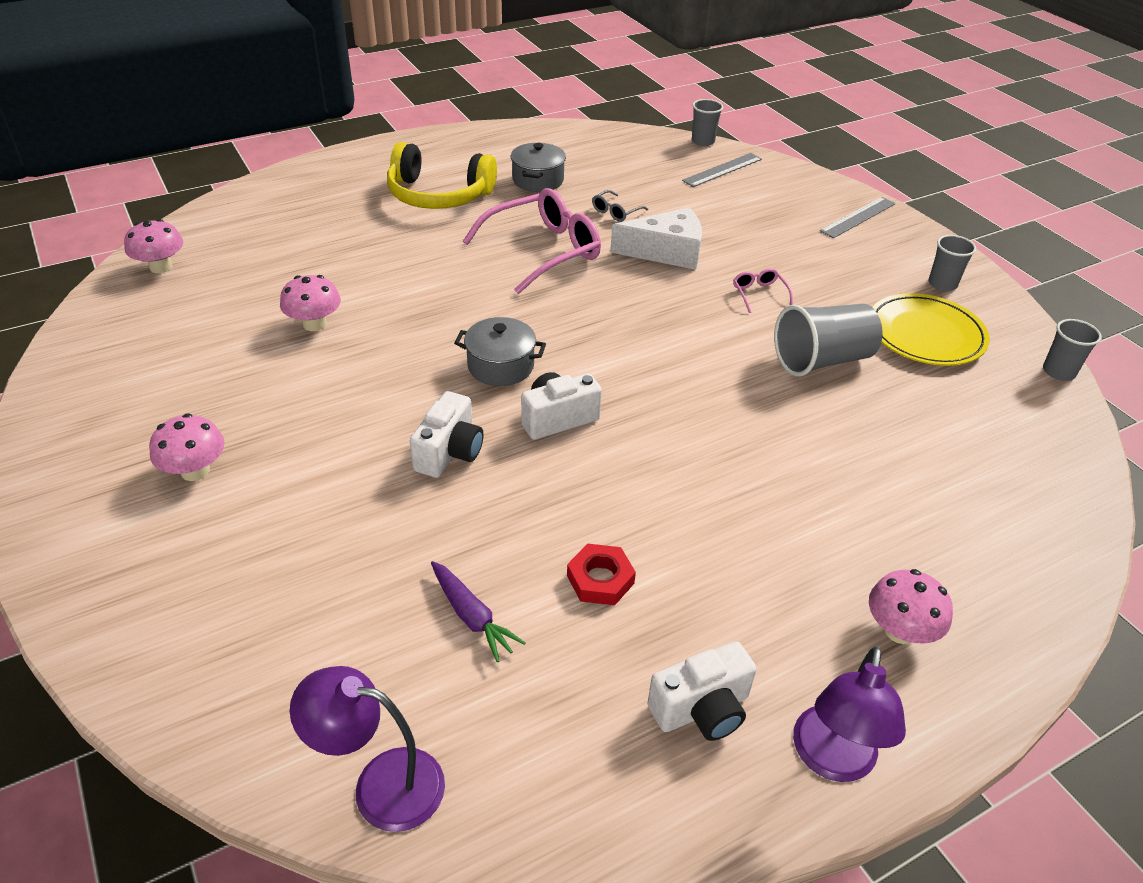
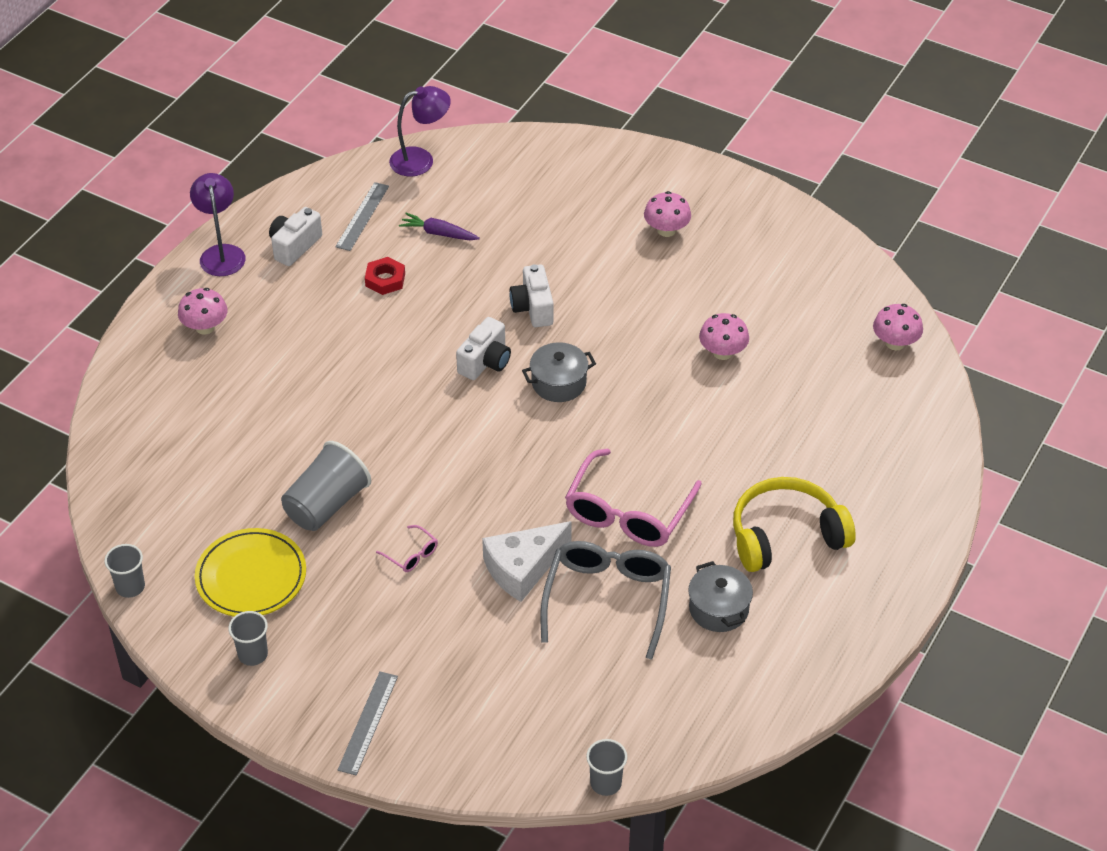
camera: 150 degrees right, 5 degrees up
(616, 211) = (607, 601): grey glasses -> grey glasses, size x2.34
(722, 170) = (550, 734): grey ruler -> grey ruler (362, 216)

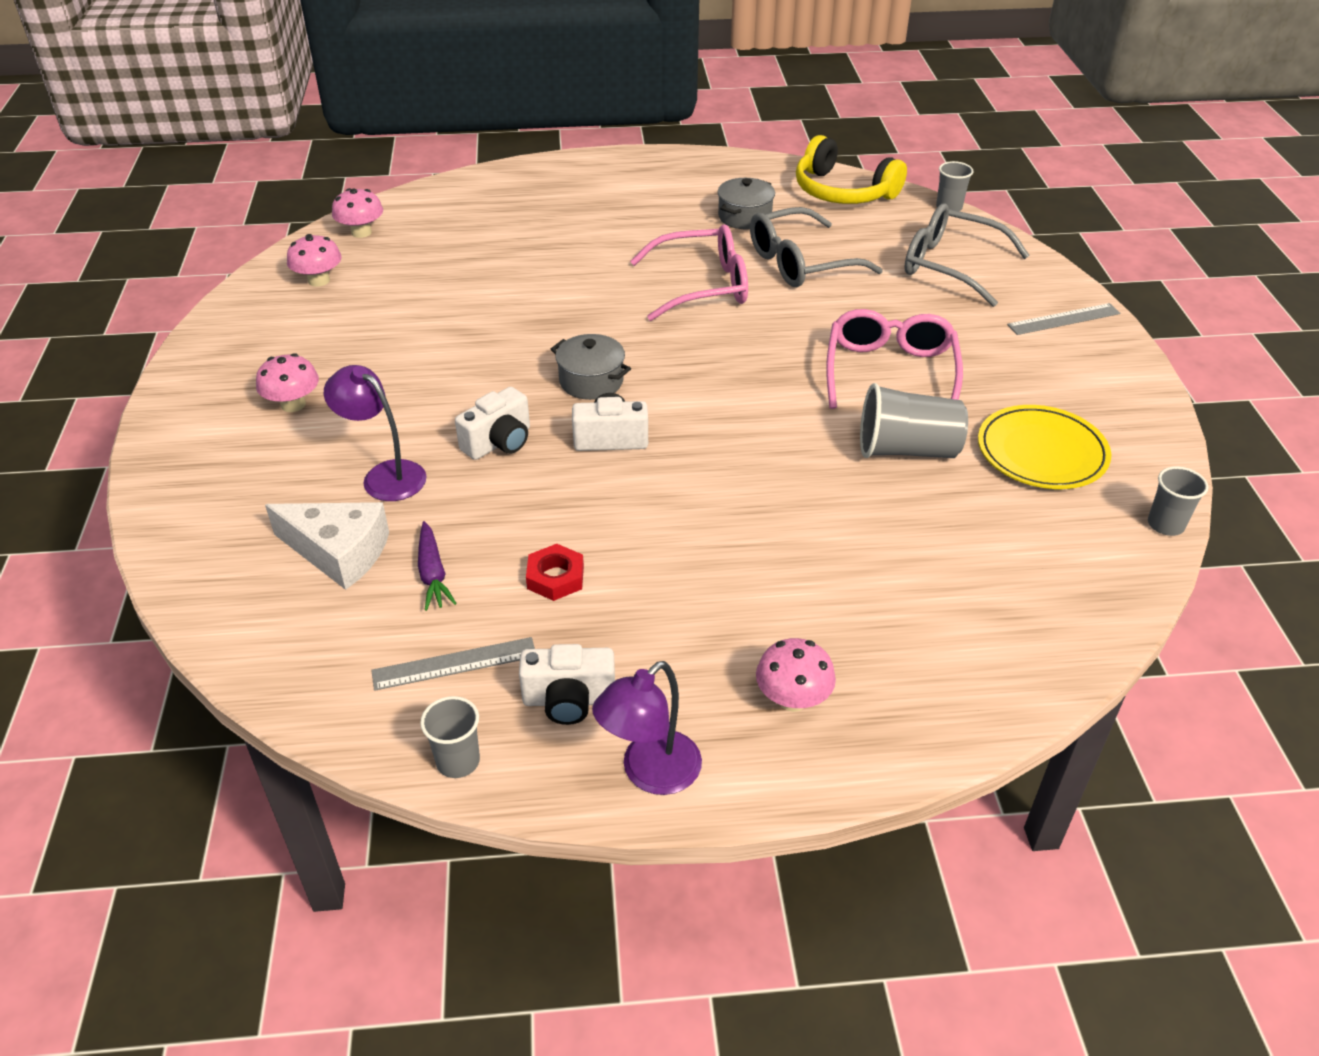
camera: 125 degrees left, 5 degrees down
(253, 654) = (1105, 407): grey cup -> grey cup (458, 761)
(411, 554) = (890, 373): pink glasses -> pink glasses, size x2.34
(421, 160) = (290, 668): purple lamp -> purple lamp (385, 475)
(509, 705) = (952, 266): none -> grey glasses
(523, 568) = (824, 312): white cheese -> white cheese (339, 552)
(722, 352) = (456, 308): pink mushroom -> pink mushroom (319, 280)
(786, 536) = (639, 213): yellow headphones -> yellow headphones (843, 191)

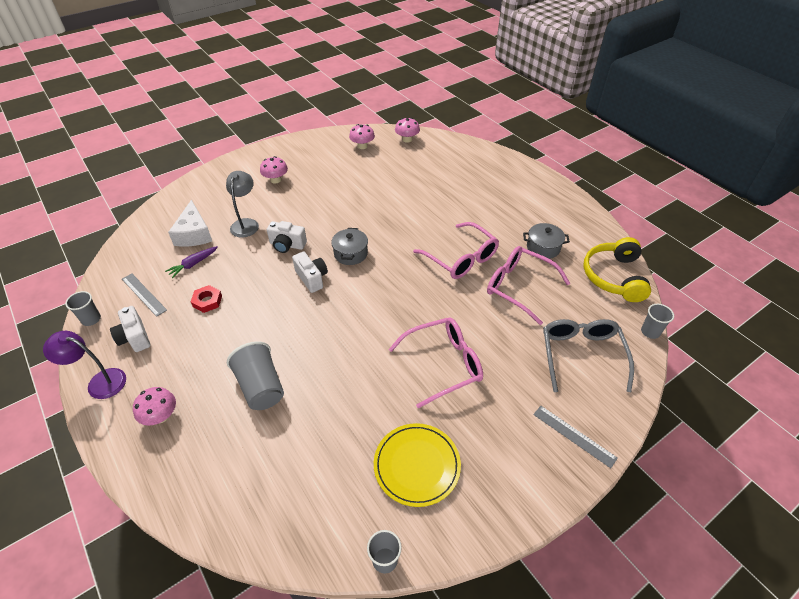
camera: 60 degrees right, 5 degrees up
(385, 475) = (246, 224): purple lamp -> grey lamp
(802, 262) = (519, 287): grey glasses -> pink glasses
(907, 450) = (376, 396): grey cup -> grey cup (261, 387)

